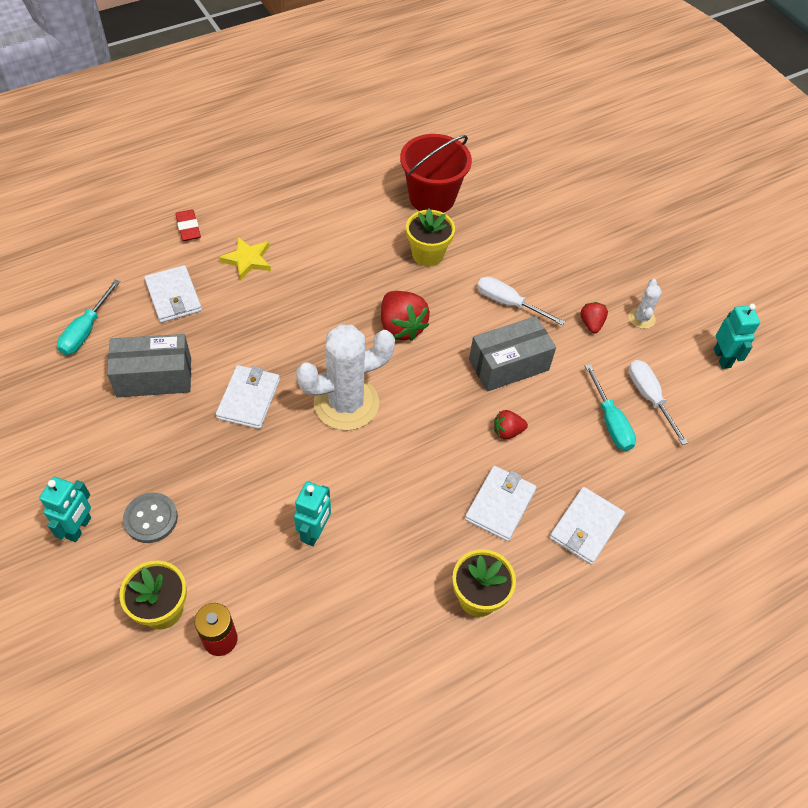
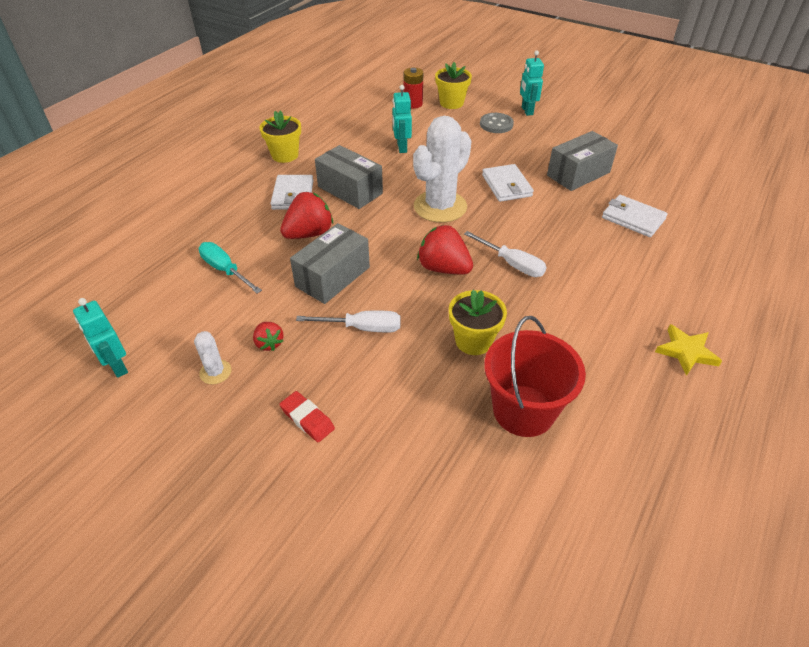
camera: 155 degrees right, 10 degrees down
(86, 330) = (654, 179): turquoise screwdriver -> none
(188, 228) = (696, 268): red eraser -> red eraser (307, 419)
(247, 260) = (618, 265): yellow star -> yellow star (686, 352)
(428, 480) = (350, 190): none -> grey box
(507, 431) = (309, 234): red strawberry -> red strawberry, size x1.82
(586, 527) = (226, 204): white wallet -> none
(649, 398) = (192, 301): white screwdriver -> white screwdriver (512, 264)

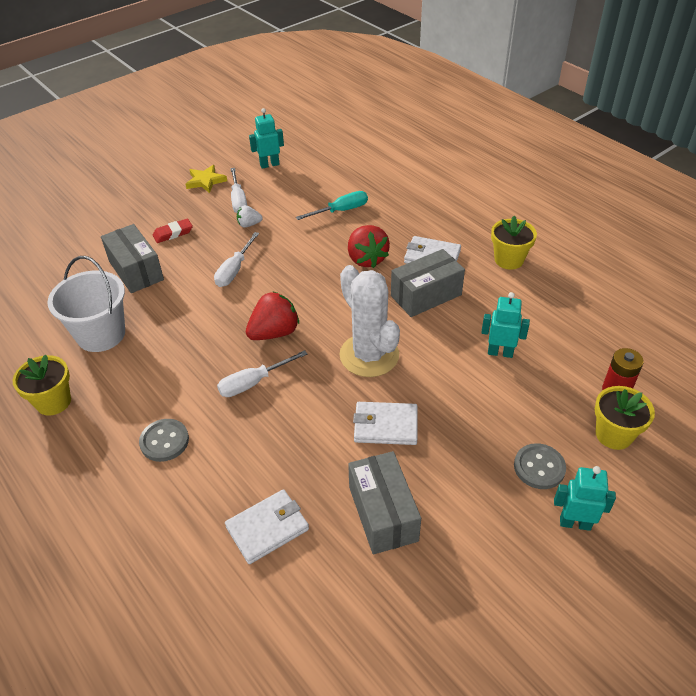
camera: 110 degrees right, 0 degrees up
(215, 372) = (238, 200): white cactus -> white screwdriver
(269, 343) = (249, 224): red strawberry -> white strawberry
(332, 277) = (301, 264): grey box -> grey box (136, 270)
(473, 341) = (181, 327): yellow flower pot -> yellow flower pot (53, 402)
(523, 410) = (101, 334): red bucket -> white bucket
(611, 298) = (164, 441): none -> grey button
(686, 352) = (70, 466): yellow star -> yellow star (205, 181)

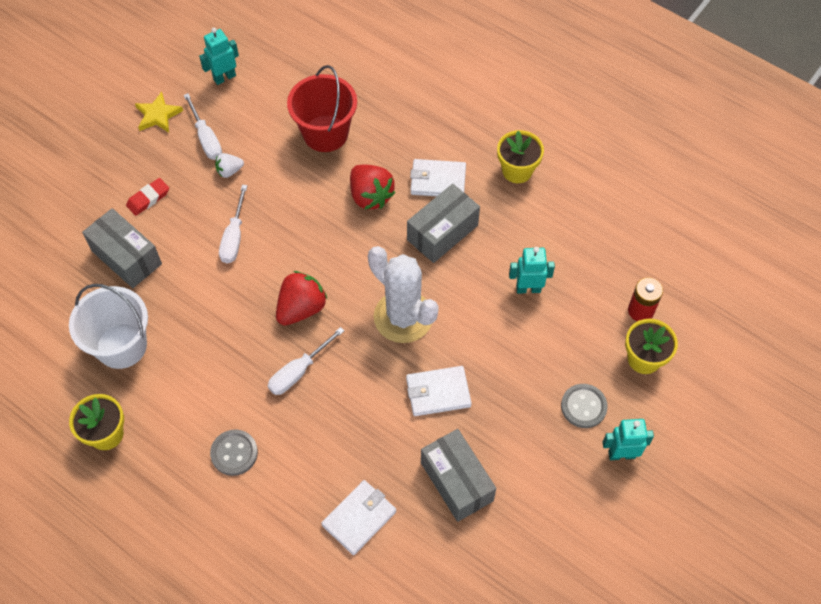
camera: 15 degrees left, 15 degrees up
(341, 211) = (325, 133): turquoise screwdriver -> red bucket

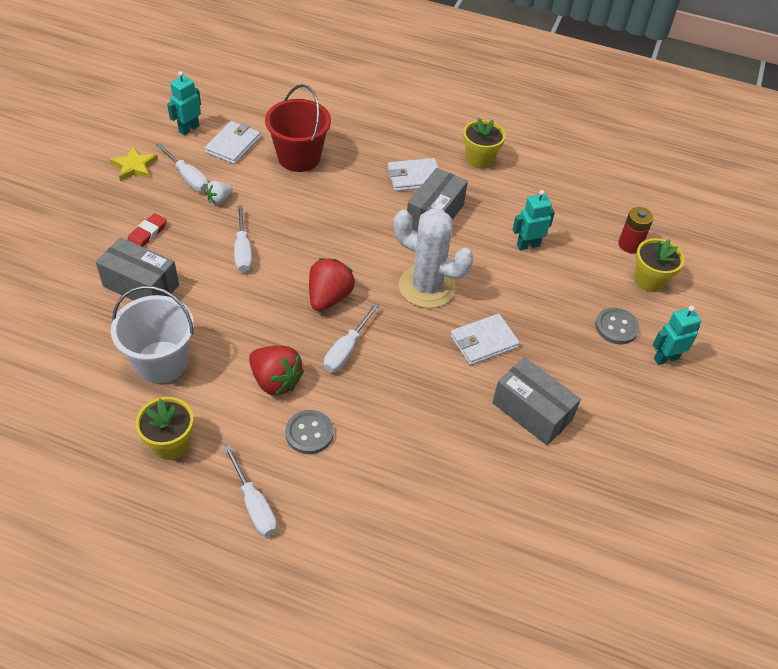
camera: 20 degrees left, 10 degrees down
(162, 514) = (254, 505): none -> white screwdriver
(359, 518) = (454, 463): white wallet -> white wallet (233, 145)
(370, 196) = (359, 198): red strawberry -> red strawberry (275, 381)

